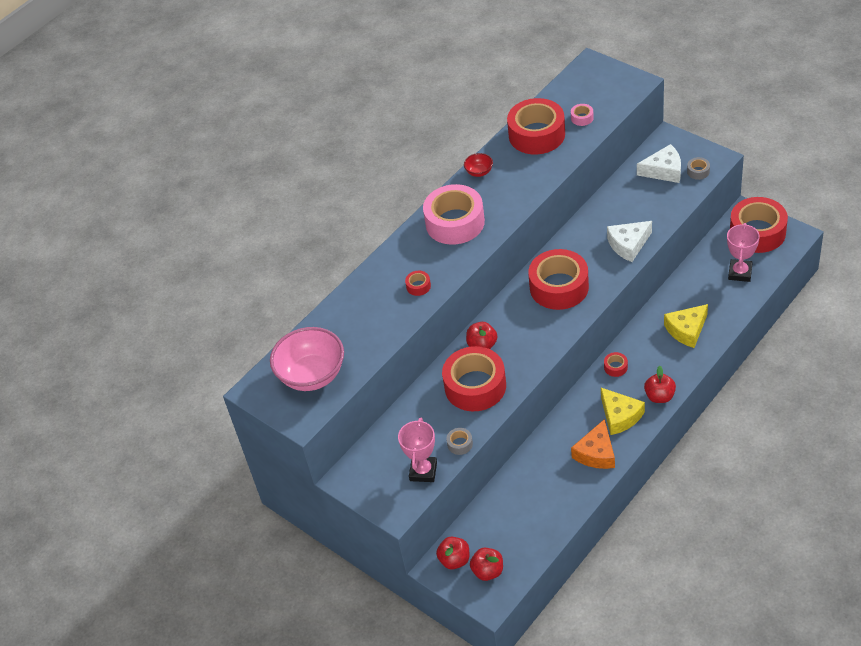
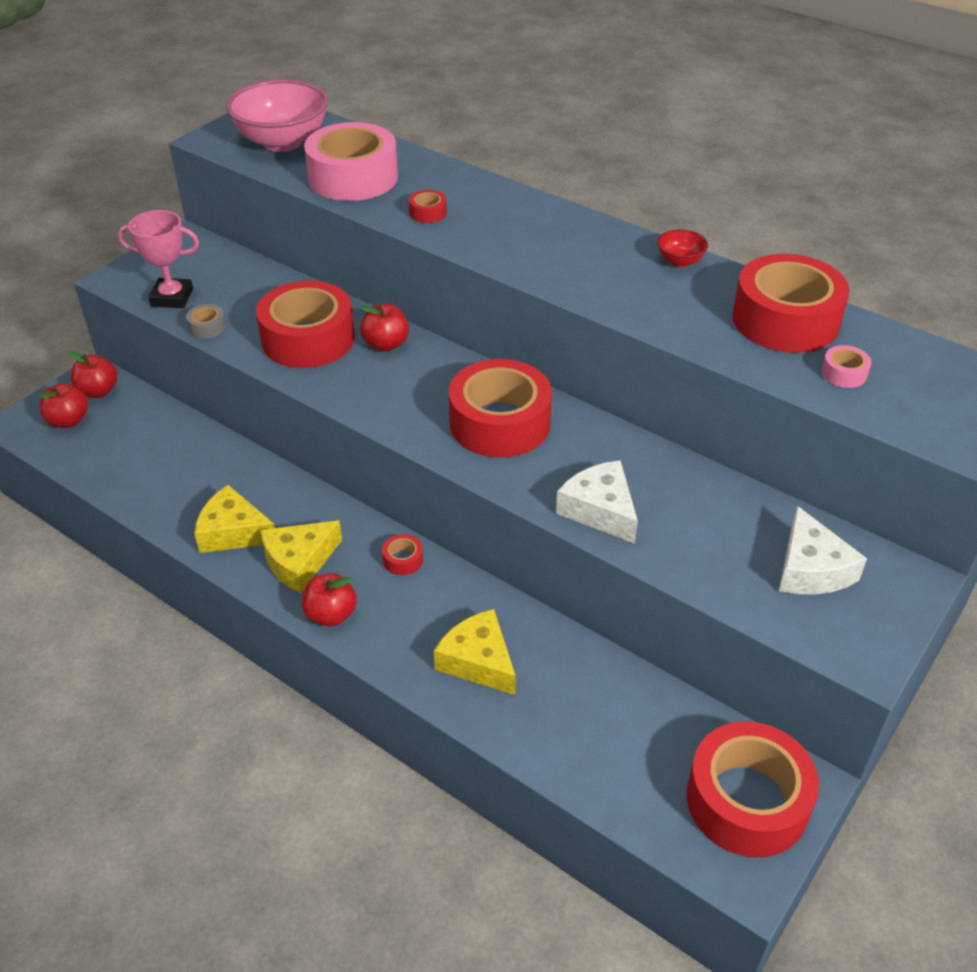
camera: 80 degrees right, 5 degrees down
(455, 222) = (561, 241): pink tape -> pink tape (353, 177)
(596, 453) = (233, 532): orange cheese -> yellow cheese
(698, 171) = (818, 623): grey tape -> none
(740, 273) = (626, 758): pink trophy -> none

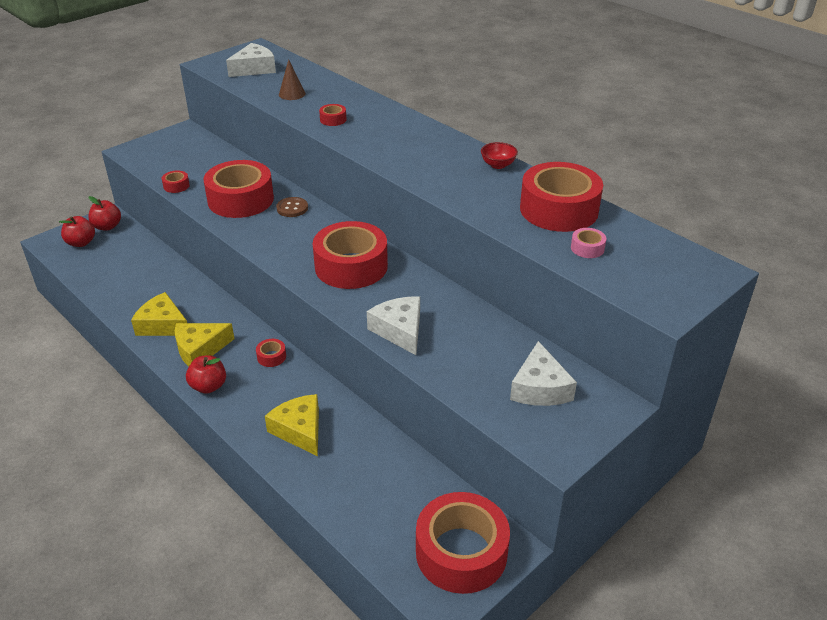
camera: 10 degrees right, 5 degrees down
(172, 298) = (160, 166): pink trophy -> none
(207, 327) = (176, 186): grey tape -> red tape
(282, 142) = (254, 69): pink bowl -> white cheese
(353, 177) = (292, 94): pink tape -> brown cone
(386, 344) = (292, 208): red apple -> brown button

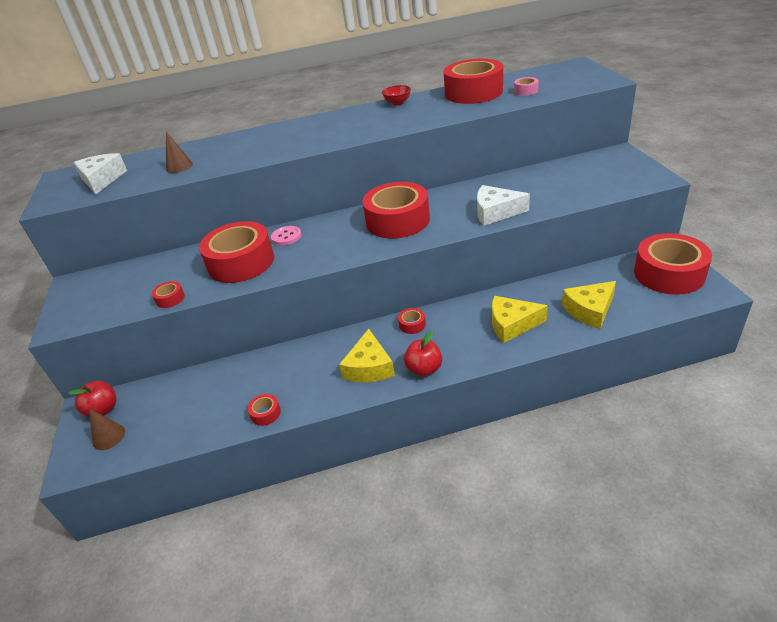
camera: 55 degrees left, 0 degrees up
(81, 243) = (108, 437): red apple -> brown cone
(163, 325) = (312, 388): yellow cheese -> yellow cheese (589, 310)
(292, 208) = (286, 237): brown button -> pink button
(333, 119) = (251, 153): red tape -> red tape (265, 413)
(540, 388) = (591, 172): white cheese -> none

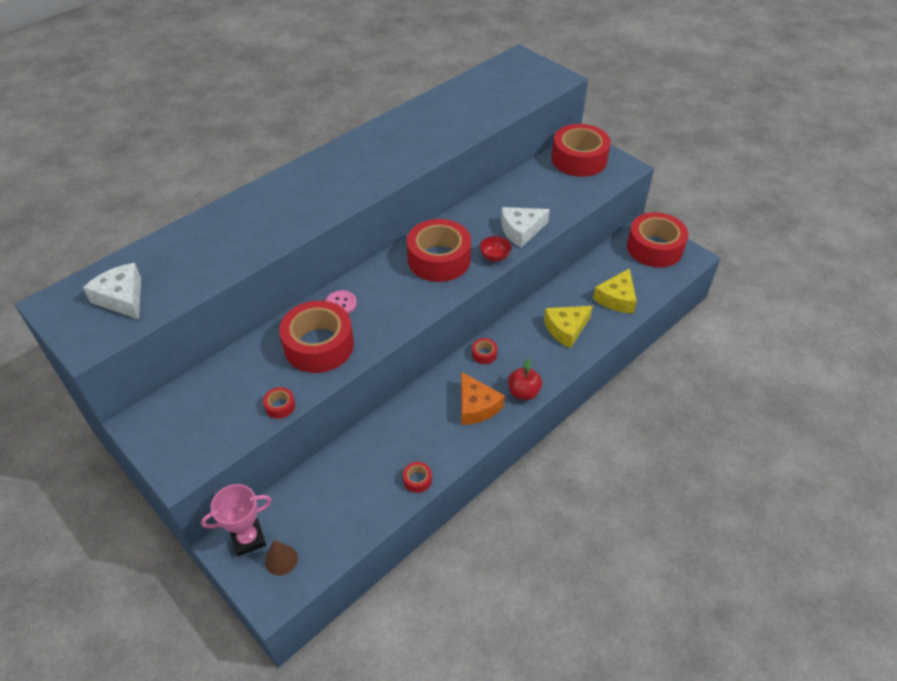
camera: 35 degrees left, 10 degrees up
(103, 410) = (248, 539): red apple -> pink trophy
(179, 166) = (206, 259): brown cone -> none
(369, 367) = (476, 406): yellow cheese -> orange cheese
(397, 103) = (380, 130): red bowl -> red bowl (495, 256)
(473, 92) = (449, 106): red tape -> red tape (579, 159)
(526, 91) = (498, 99): pink tape -> none

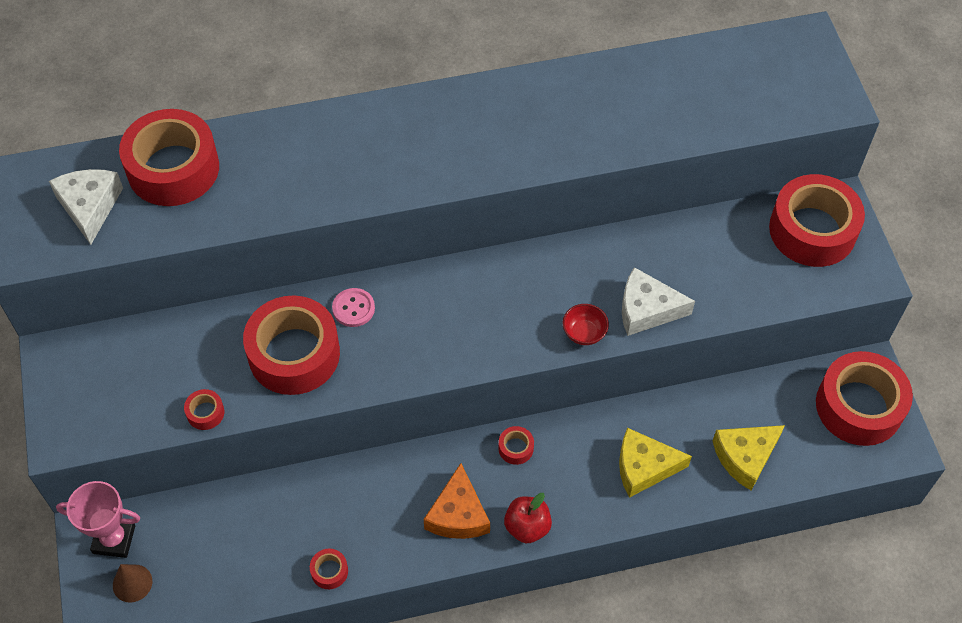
camera: 30 degrees right, 10 degrees up
(439, 259) = (511, 302): red tape -> red tape (173, 168)

